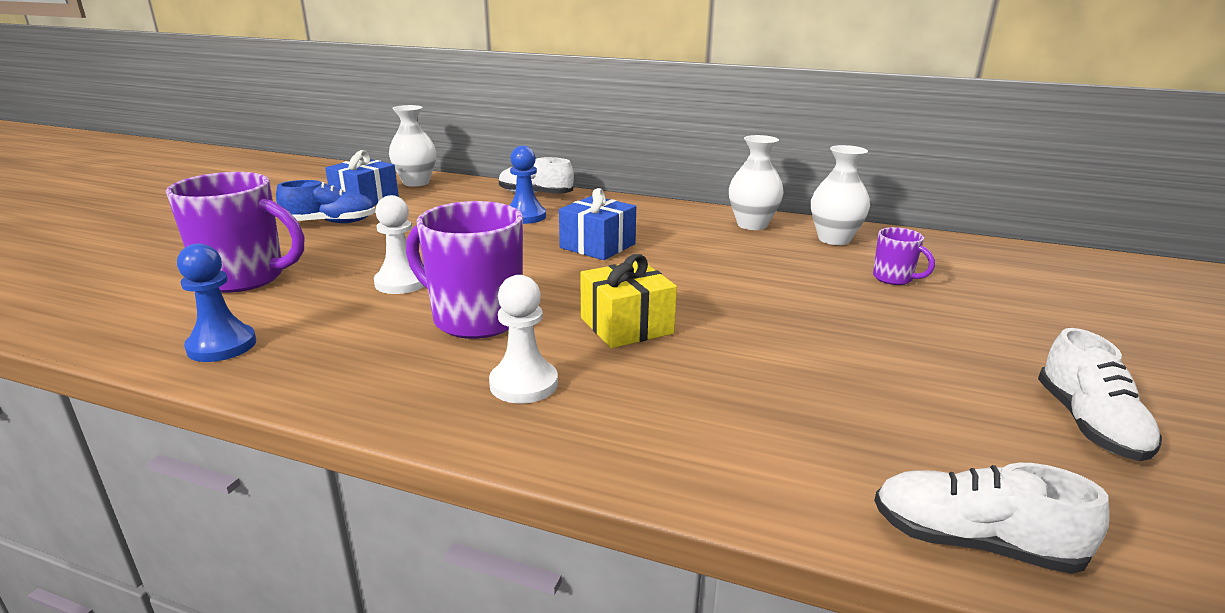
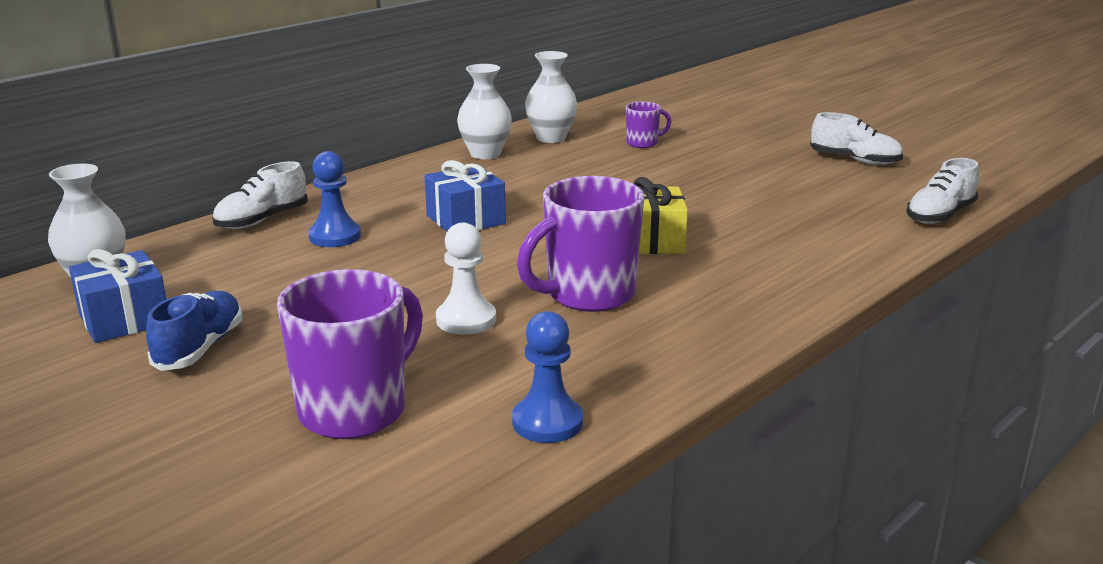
camera: 65 degrees left, 0 degrees up
(524, 384) = (720, 292): white pawn -> none

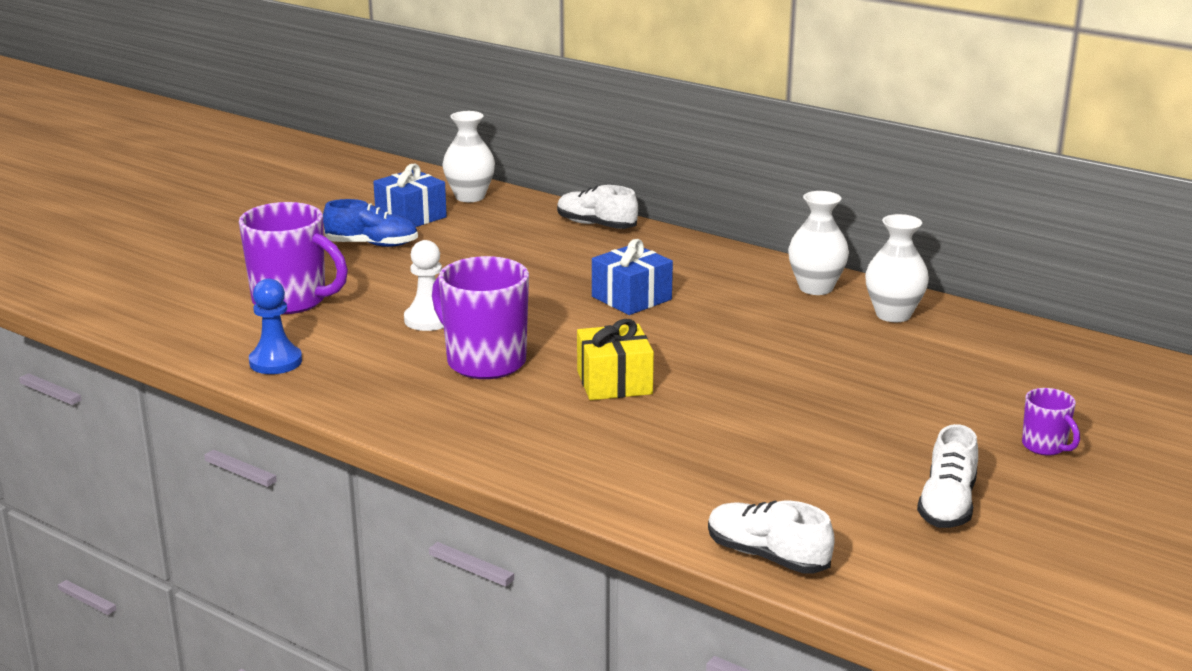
camera: 80 degrees right, 0 degrees up
(335, 236) = (573, 254): blue pawn -> none
(643, 143) = (913, 365): purple mug -> purple mug (1045, 447)

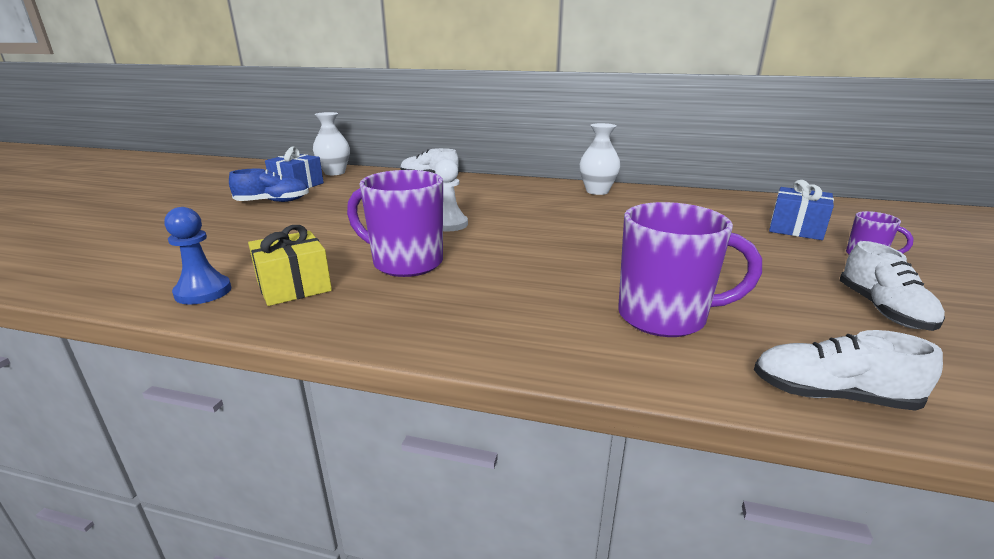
camera: 20 degrees left, 0 degrees up
(291, 301) = (212, 243): purple mug -> purple mug (665, 317)
(428, 320) = (340, 240): white pawn -> white pawn (449, 224)
(614, 382) = (524, 262): yellow gift -> yellow gift (294, 286)
(631, 298) = (486, 209): blue gift -> blue gift (796, 229)
(893, 315) = (659, 198): white vase -> none

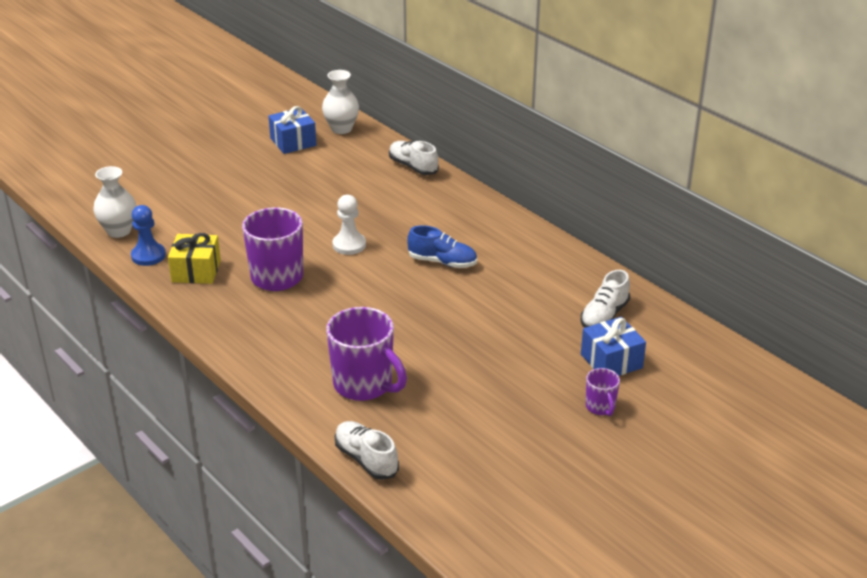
camera: 35 degrees right, 10 degrees up
(273, 202) = (255, 164): blue shoe -> blue shoe (442, 262)
(597, 191) = (531, 246): white vase -> white vase (119, 231)
(883, 310) = (504, 442): white shoe -> white shoe (604, 316)

